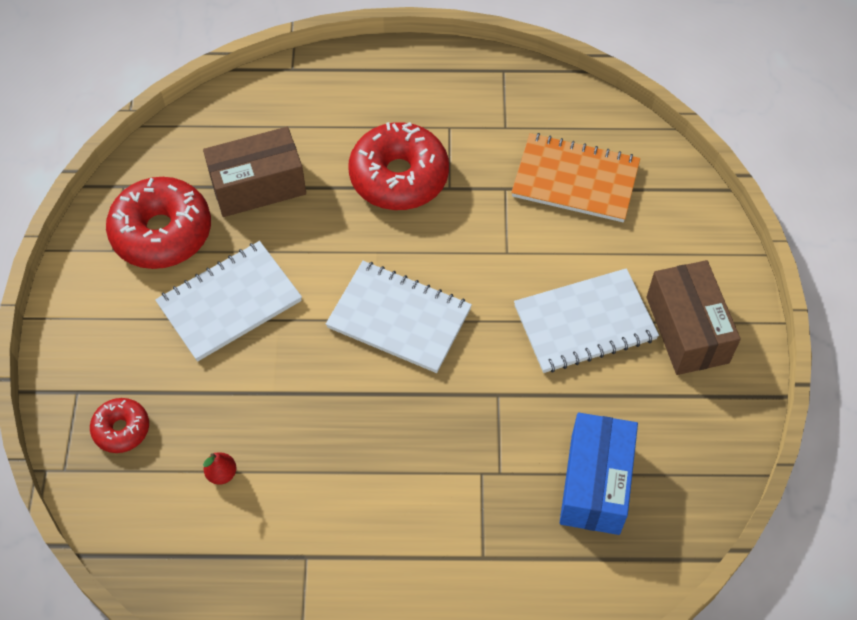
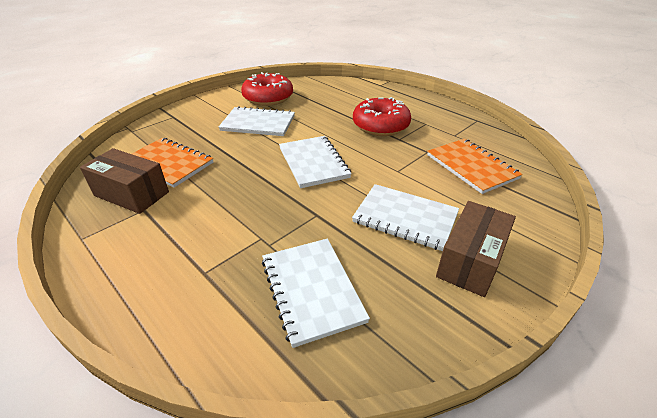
camera: 45 degrees right, 20 degrees down
(121, 429) = (165, 132): red donut -> none
(222, 474) = (168, 163): red pear -> orange notebook
(258, 185) = (320, 103): brown box -> brown box (131, 194)
(595, 483) = (311, 290): blue box -> white notebook

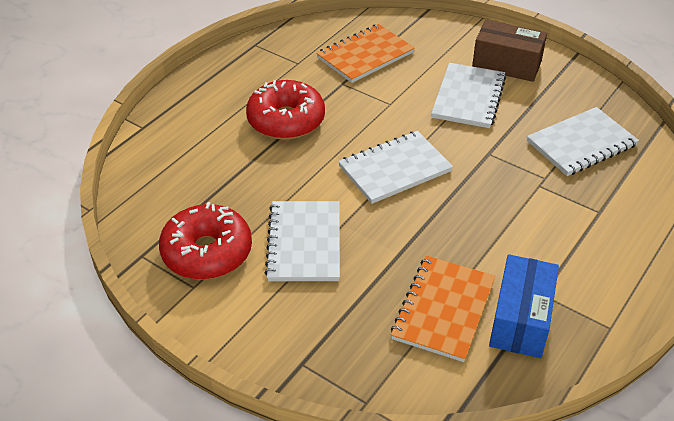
camera: 100 degrees left, 5 degrees up
(131, 194) = (520, 319): brown box -> blue box

